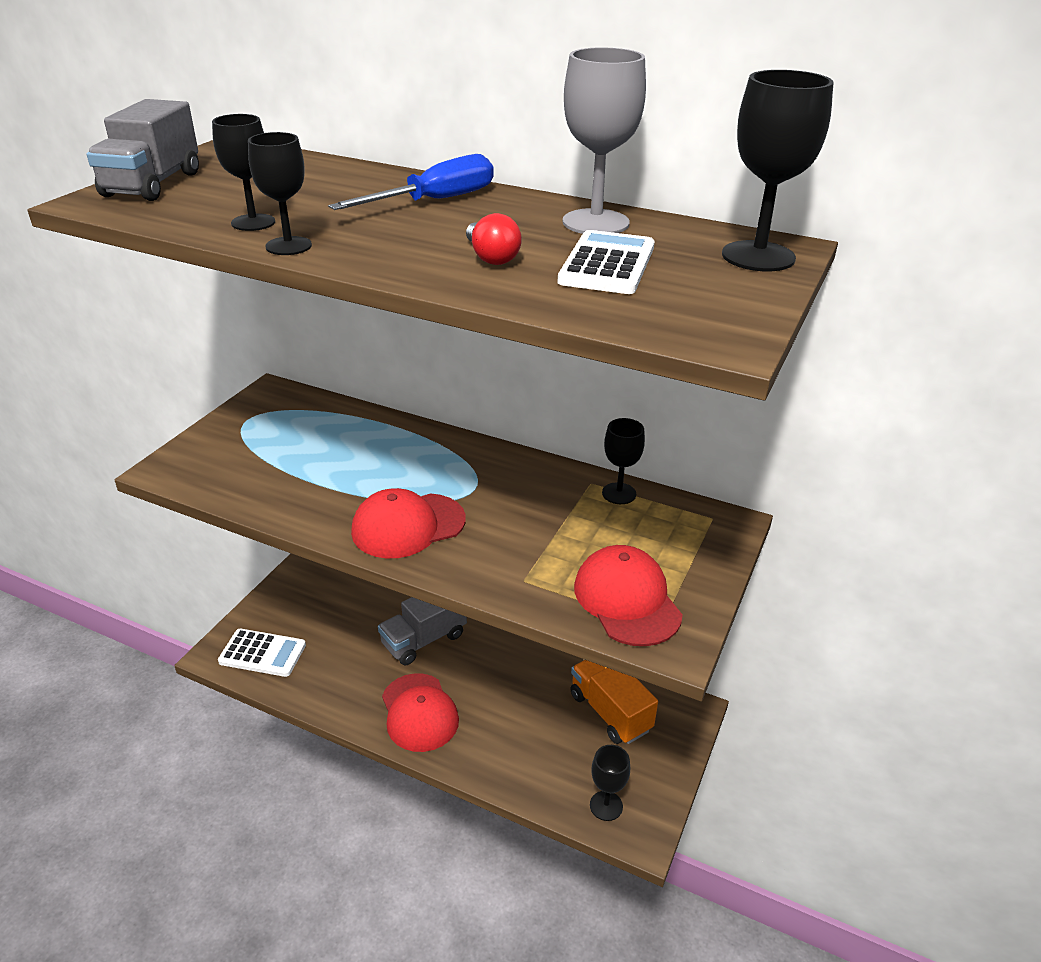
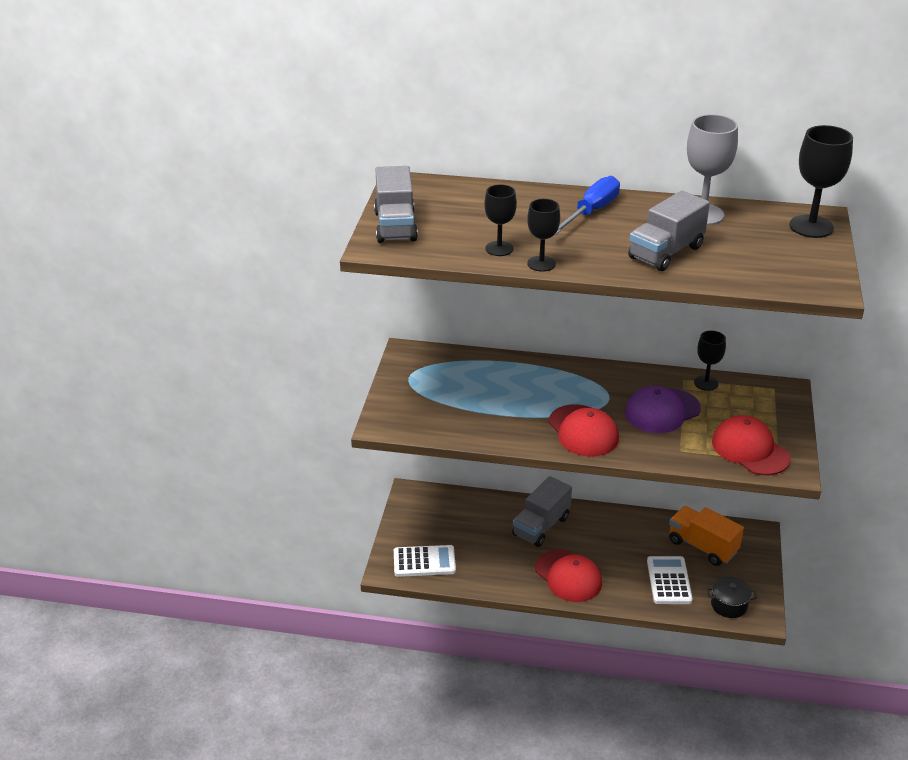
camera: 15 degrees left, 0 degrees up
(408, 526) = (583, 431): red cap -> red cap turned 75 degrees counterclockwise
(491, 257) = (666, 252): red light bulb -> grey truck
(534, 519) = (662, 411): none -> purple cap
(606, 806) = (729, 605): black goblet -> black pot
(607, 264) = (734, 247): white calculator -> white calculator (669, 581)

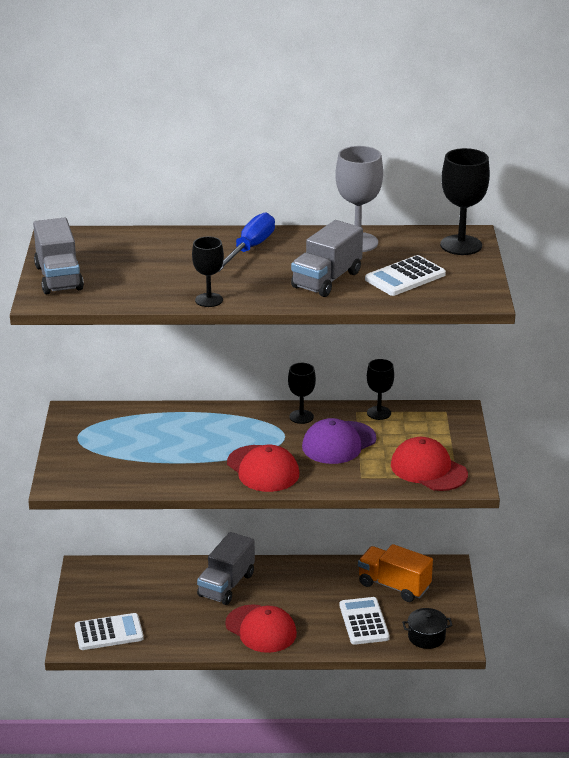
camera: 10 degrees left, 5 degrees down
(499, 248) = (165, 290): black goblet -> black goblet (301, 417)
(748, 257) = (405, 277): none -> white calculator

